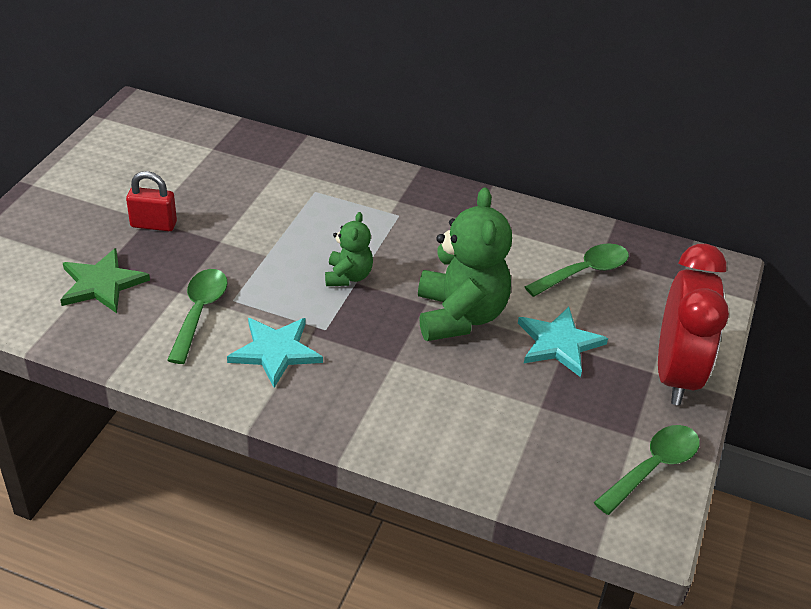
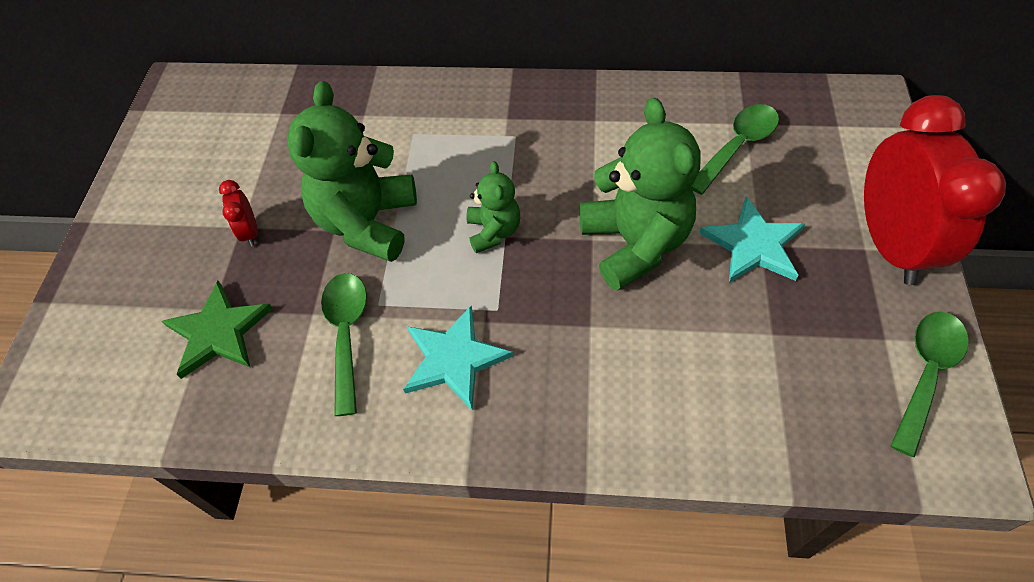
camera: 10 degrees left, 15 degrees up
(153, 224) = (250, 232): red padlock -> red clock
(249, 243) = (367, 223): none -> green teddy bear

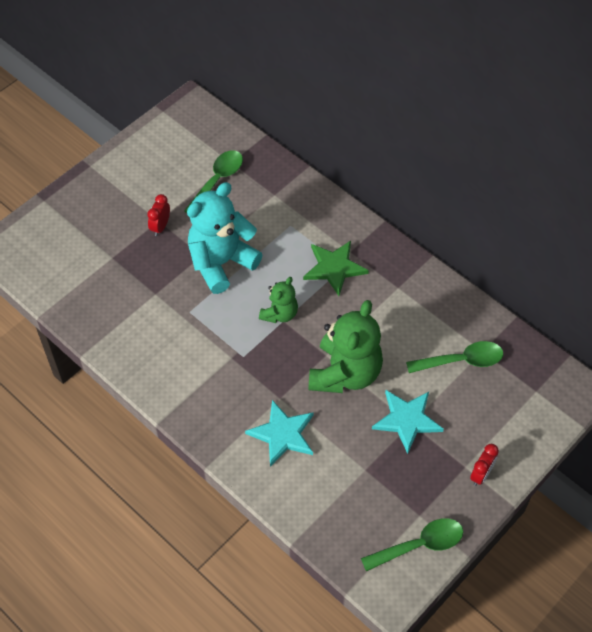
camera: 35 degrees right, 0 degrees up
(218, 332) = (106, 272): green star -> green star (334, 268)
(346, 334) = (162, 316): green spoon -> green spoon (217, 180)
(367, 223) = (221, 263): green teddy bear -> turquoise teddy bear
(454, 359) = (200, 365): turquoise star -> turquoise star (283, 434)
(889, 244) = (481, 474): red clock -> red clock, size x0.41

